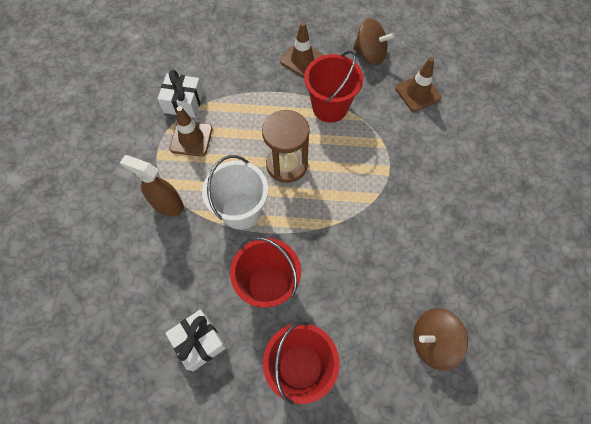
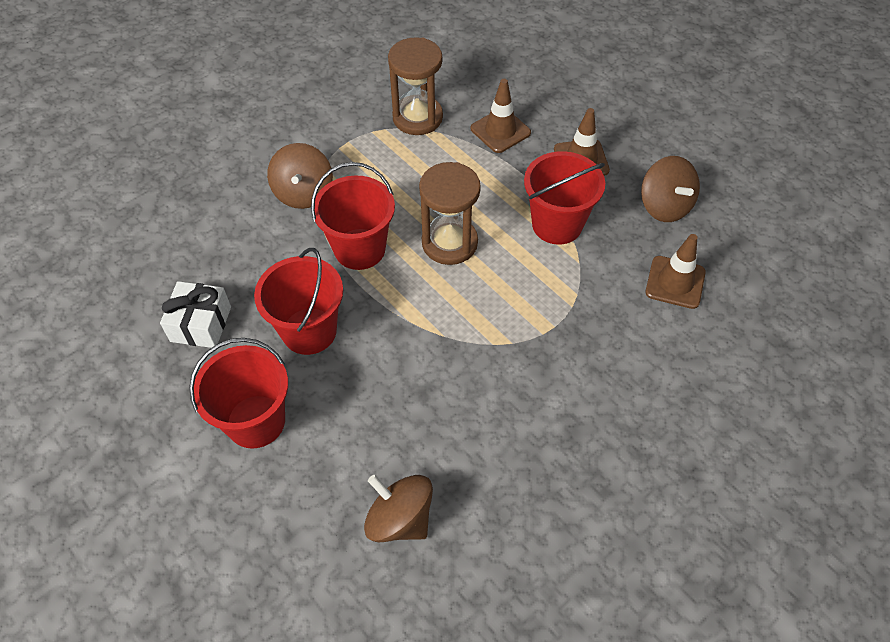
camera: 45 degrees right, 10 degrees down
(167, 205) = (303, 193): brown spray bottle -> brown spinning top
(183, 102) = (417, 118): white gift -> brown hourglass
(191, 138) = (388, 153): brown traffic cone -> brown traffic cone (500, 131)
(241, 211) = (359, 249): white bucket -> red bucket

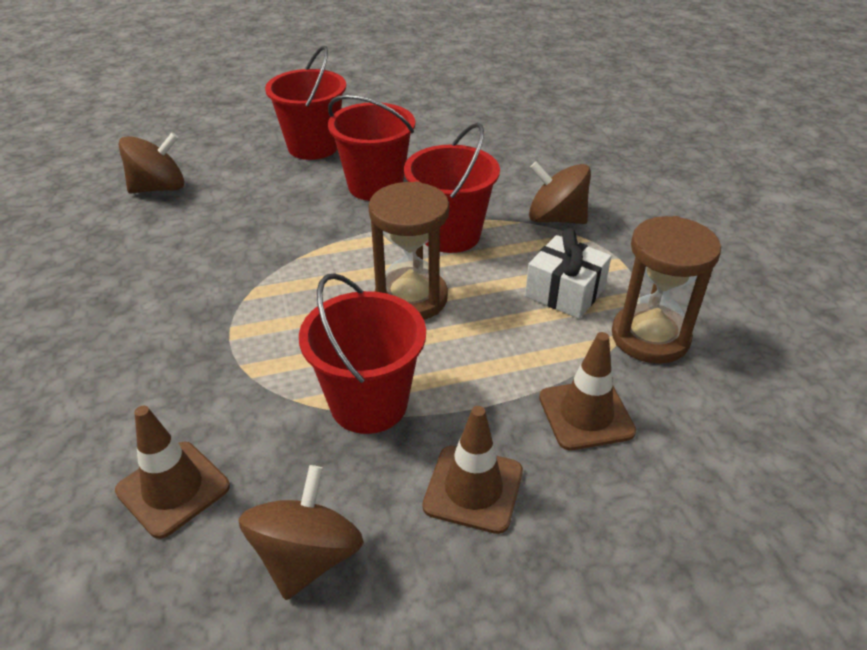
camera: 115 degrees right, 15 degrees down
(201, 324) = (430, 140): white gift -> white gift (565, 292)
(664, 206) = (307, 557): brown spinning top -> brown spinning top turned 105 degrees clockwise

